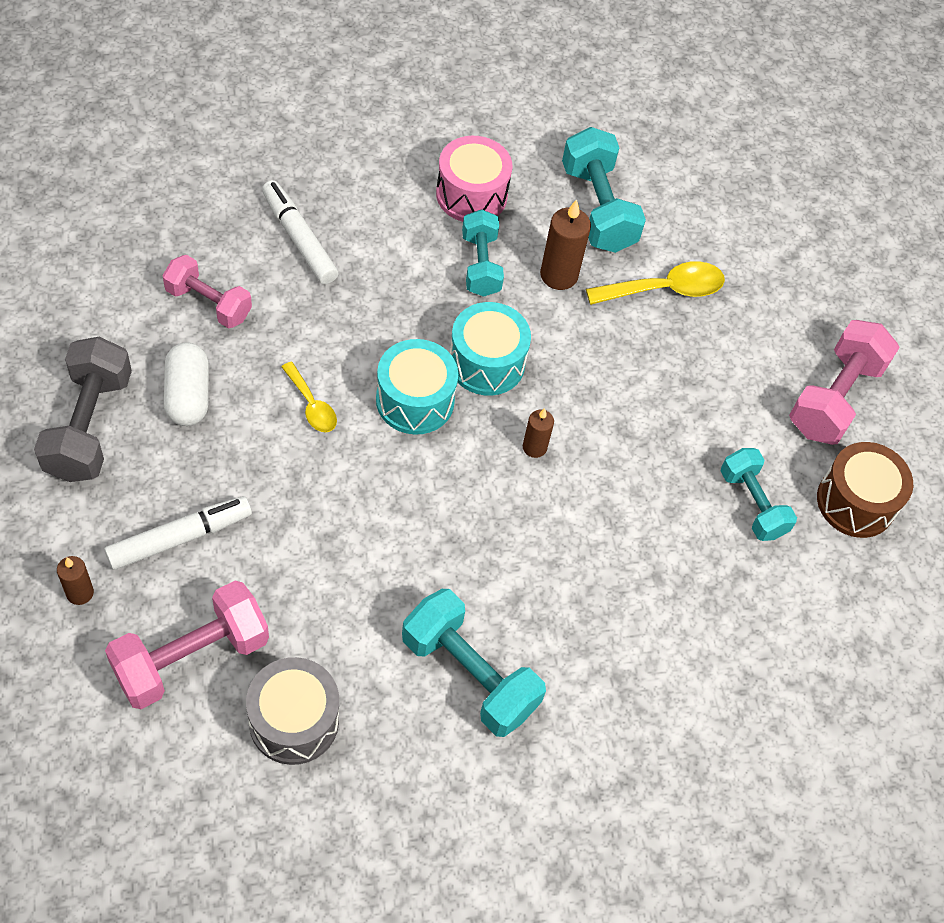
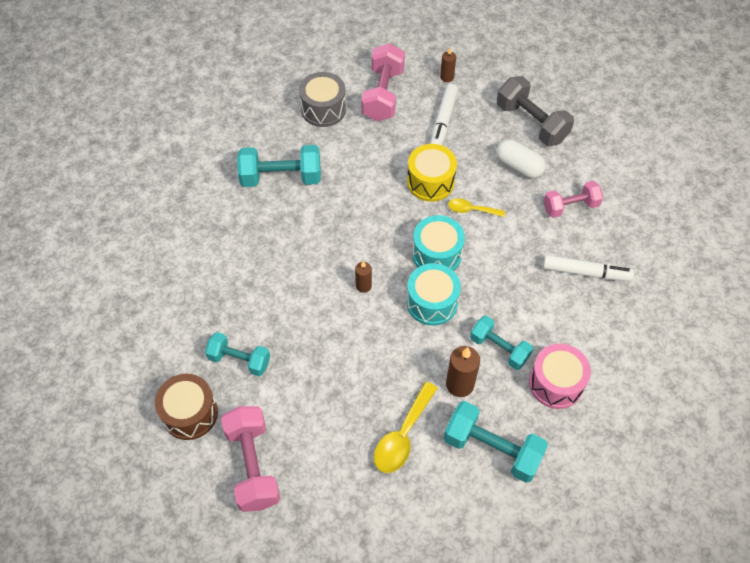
camera: 140 degrees right, 0 degrees up
(307, 481) = (430, 182): none -> yellow drum

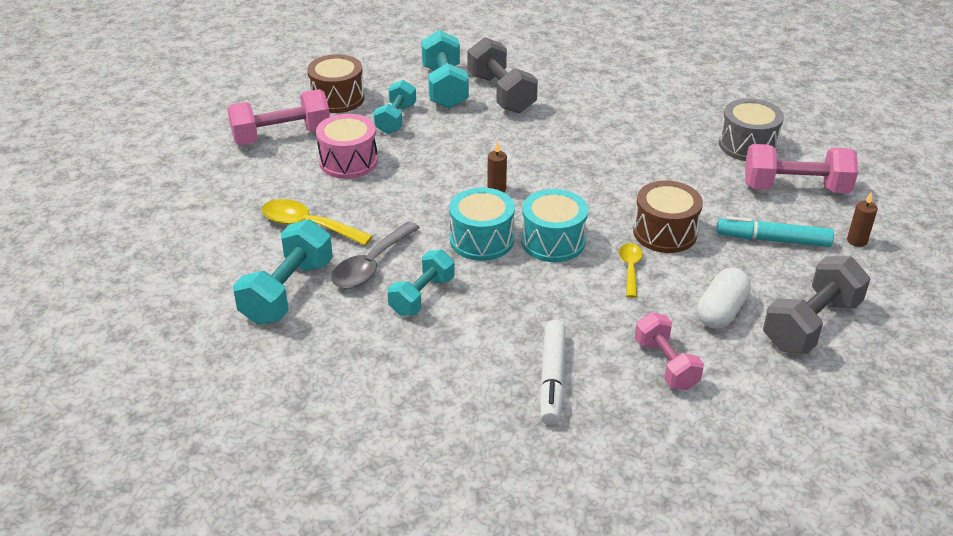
camera: 85 degrees right, 20 degrees down
(210, 268) = (501, 93): none -> grey dumbbell
(281, 177) = (632, 125): turquoise dumbbell -> turquoise dumbbell (445, 87)
(430, 182) = (665, 233): yellow drum -> brown drum
(443, 121) = (773, 240): white marker -> turquoise marker
(459, 384) = (371, 265): brown candle -> grey spoon
(556, 383) = (374, 346): pink drum -> pink drum (348, 161)

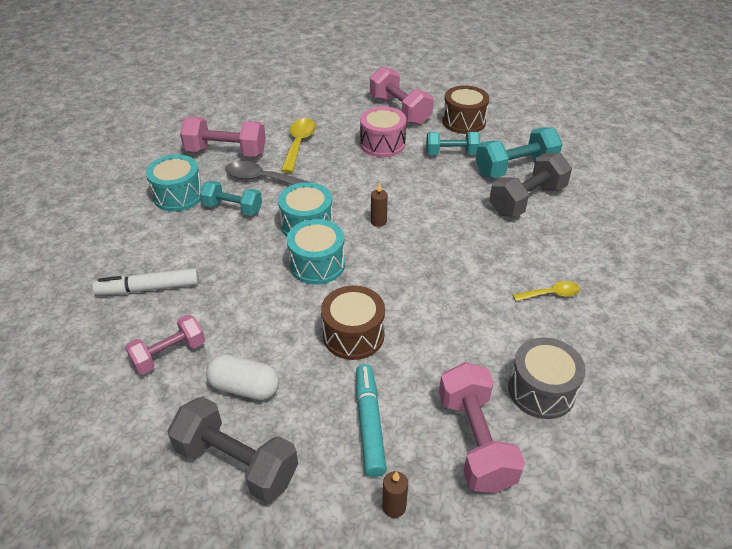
camera: 75 degrees right, 5 degrees up
(287, 292) = (226, 152): turquoise dumbbell -> pink dumbbell
(369, 344) = (178, 195): none -> turquoise drum
(630, 269) = (293, 317): yellow spoon -> yellow spoon (551, 294)

